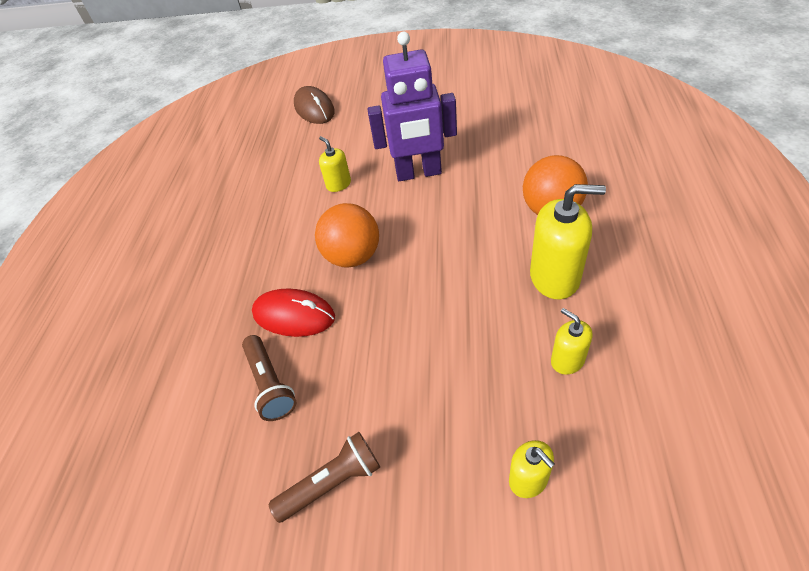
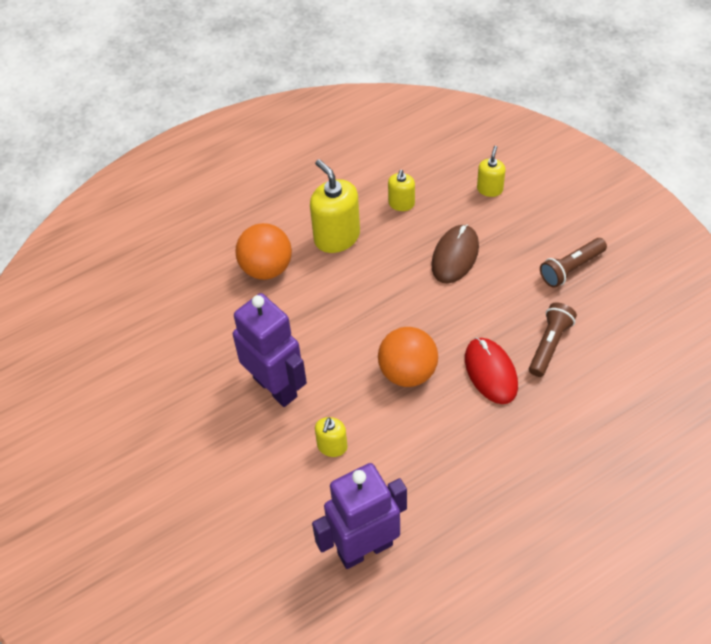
camera: 130 degrees left, 5 degrees up
(254, 171) = (364, 548): none -> purple robot
(314, 109) = (221, 572): brown mouse -> brown mouse (455, 256)
(332, 483) = (571, 268): brown flashlight -> brown flashlight turned 60 degrees counterclockwise

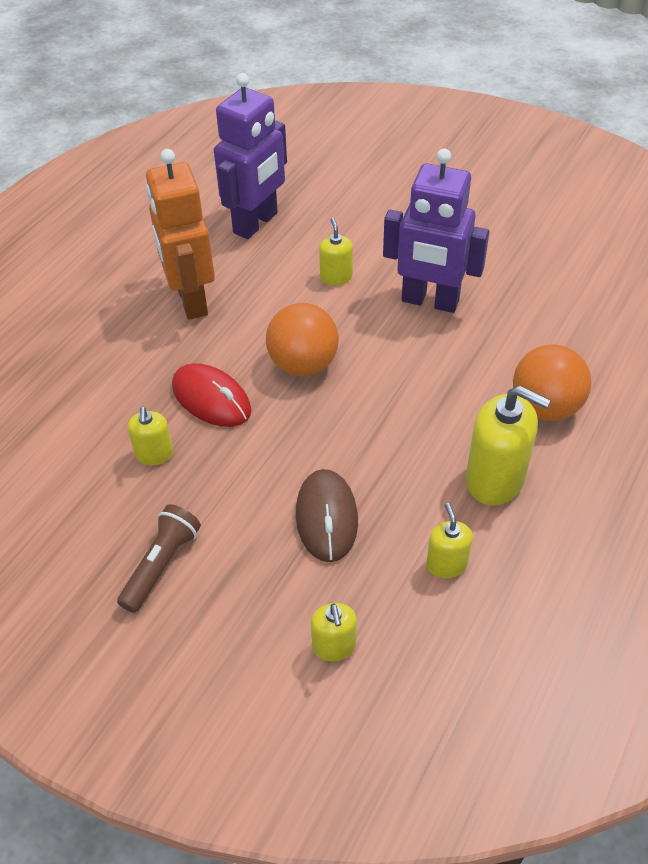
camera: 150 degrees right, 5 degrees down
(466, 478) = (191, 300): none -> orange robot
(549, 344) = (154, 454): brown flashlight -> yellow soap dispenser

